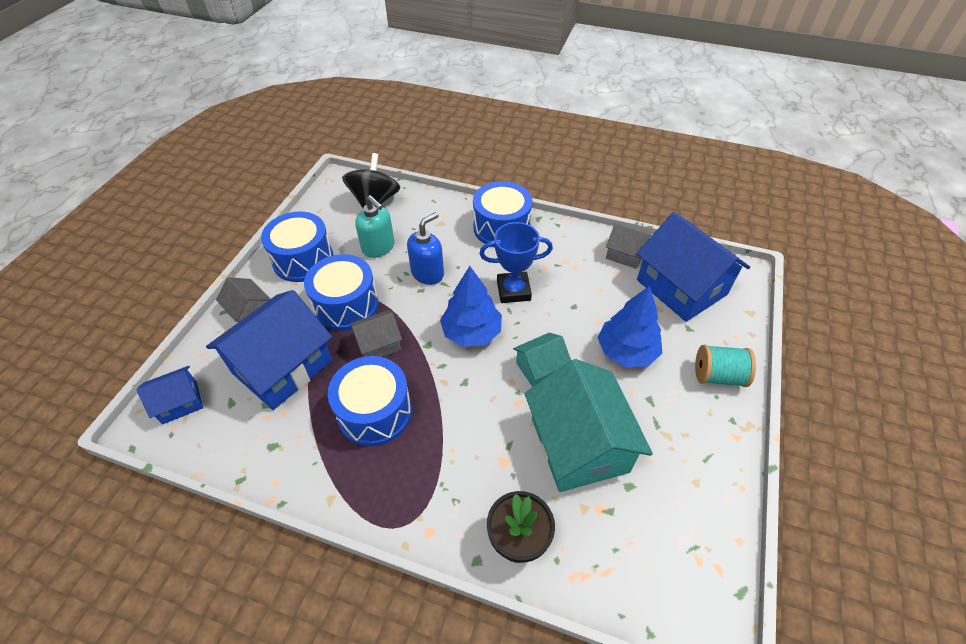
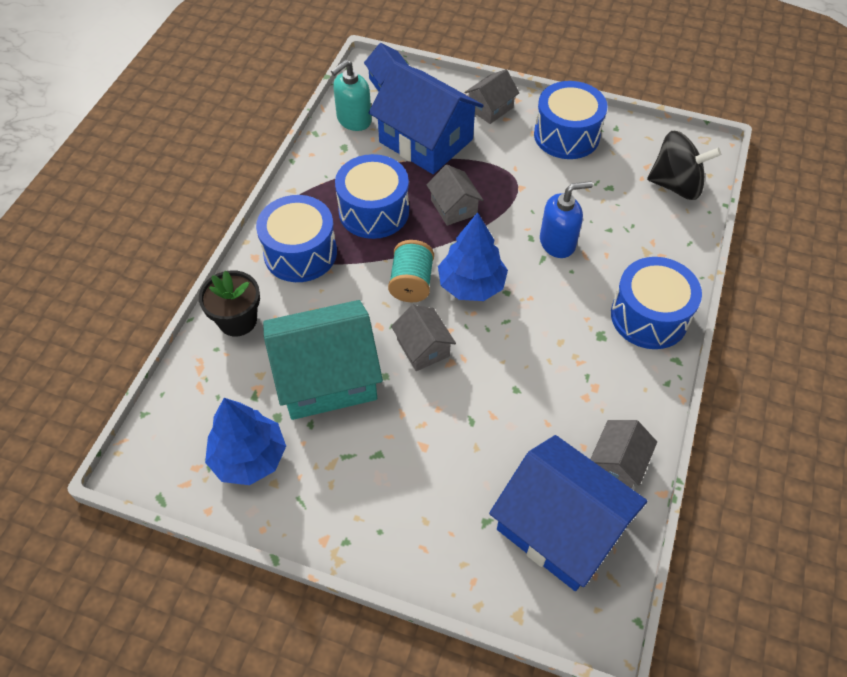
camera: 90 degrees right, 5 degrees up
(346, 305) = (504, 177): blue drum -> blue drum (300, 253)
(378, 247) = (594, 196): turquoise soap dispenser -> turquoise soap dispenser (354, 120)
(427, 273) = (557, 242): blue soap dispenser -> blue soap dispenser turned 60 degrees counterclockwise
(513, 290) = (537, 326): blue trophy -> none
(540, 368) = (423, 348): turquoise house -> grey house
(626, 351) = (446, 439): blue tree -> blue tree (249, 457)
(681, 287) = (560, 527): blue house -> blue house turned 75 degrees clockwise
(718, 376) = (409, 540): turquoise spool -> turquoise spool (411, 283)

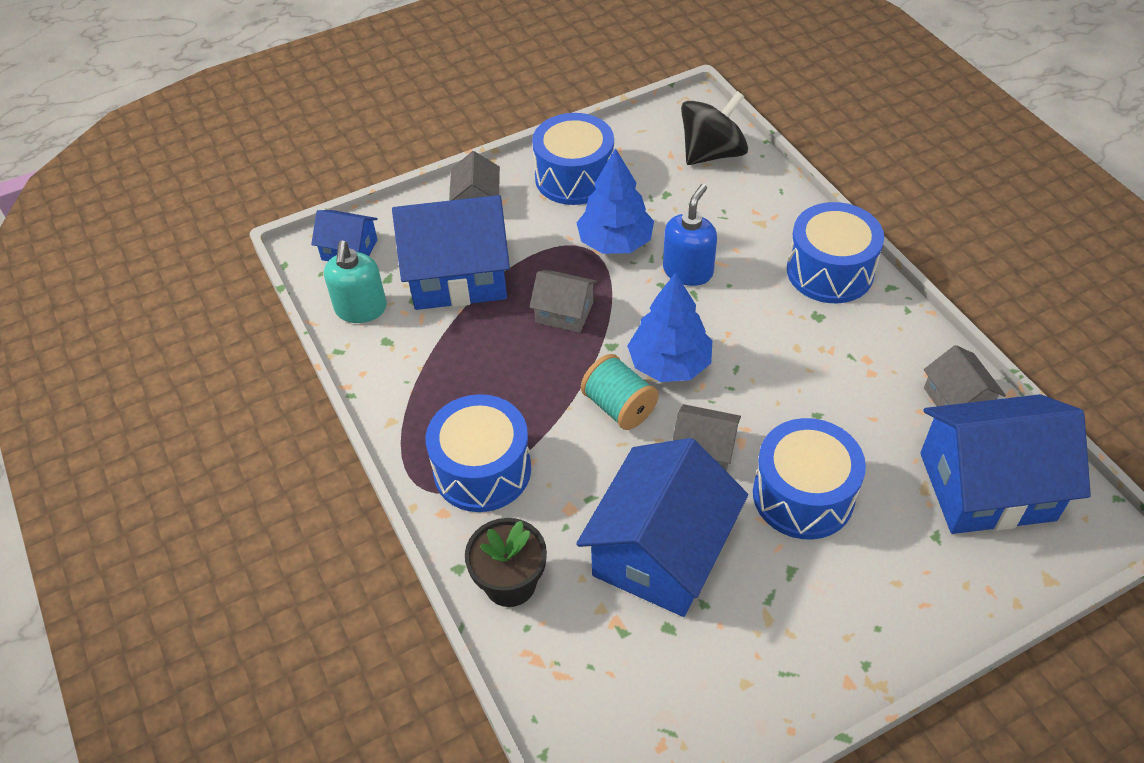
camera: 45 degrees left, 5 degrees down
(249, 457) = (694, 686): blue tree -> blue tree (615, 242)
(326, 377) = (661, 552): turquoise house -> blue house
(374, 211) = (498, 374): blue drum -> blue drum (803, 495)

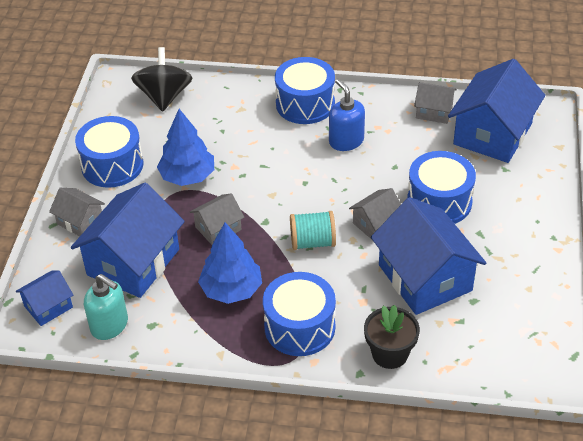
camera: 55 degrees left, 5 degrees down
(669, 364) = (303, 204): blue tree -> blue tree (231, 290)
(688, 271) = (244, 158): blue soap dispenser -> blue soap dispenser (346, 141)

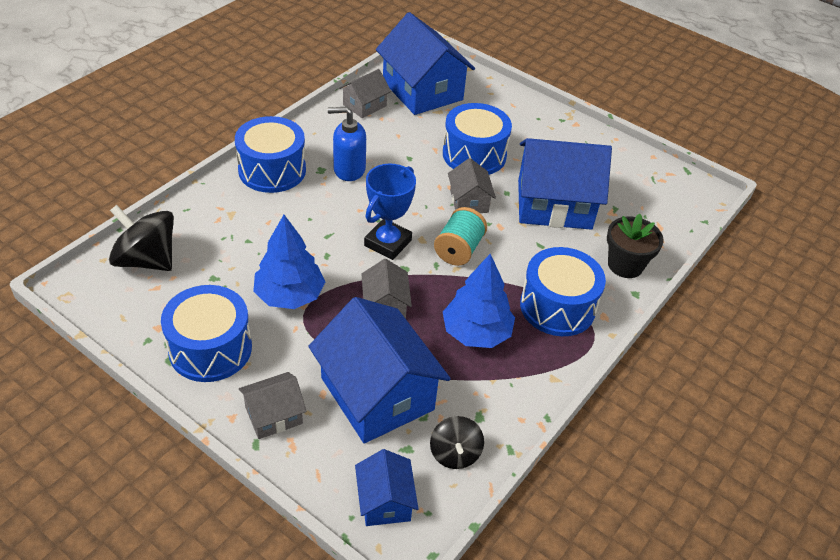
camera: 65 degrees left, 0 degrees up
(109, 325) = (455, 453): turquoise soap dispenser -> black spinning top
(284, 200) = (387, 243): none -> blue trophy

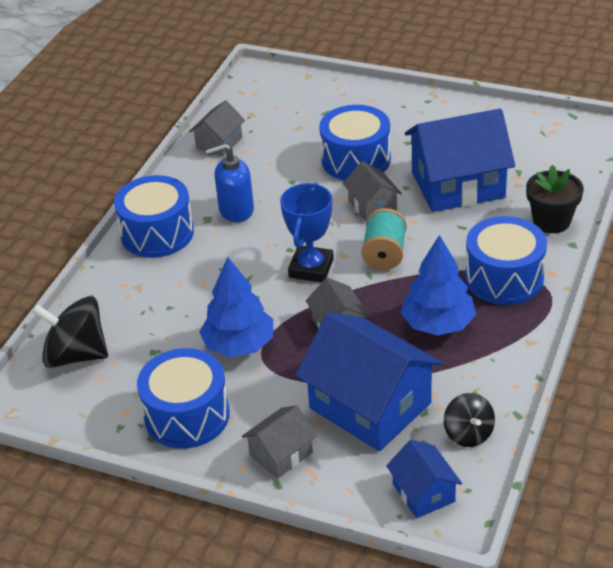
camera: 10 degrees left, 5 degrees down
(422, 90) = (271, 111): blue house -> none

